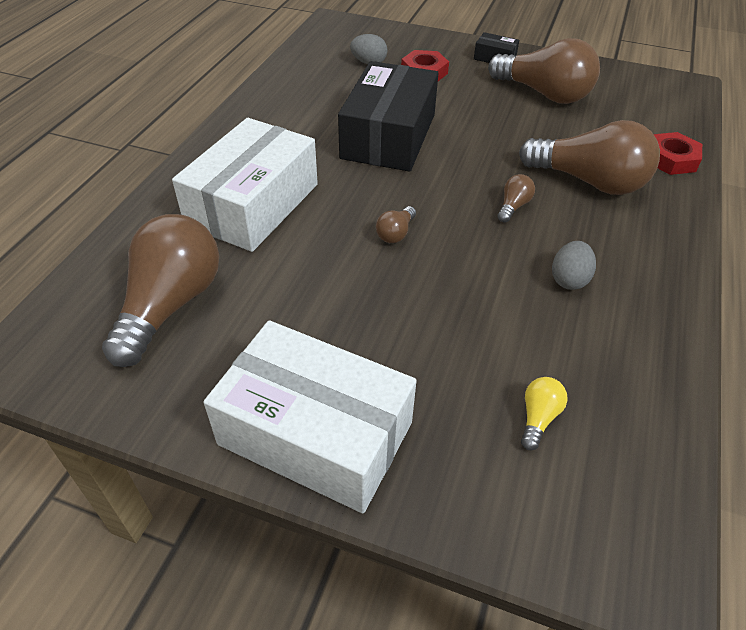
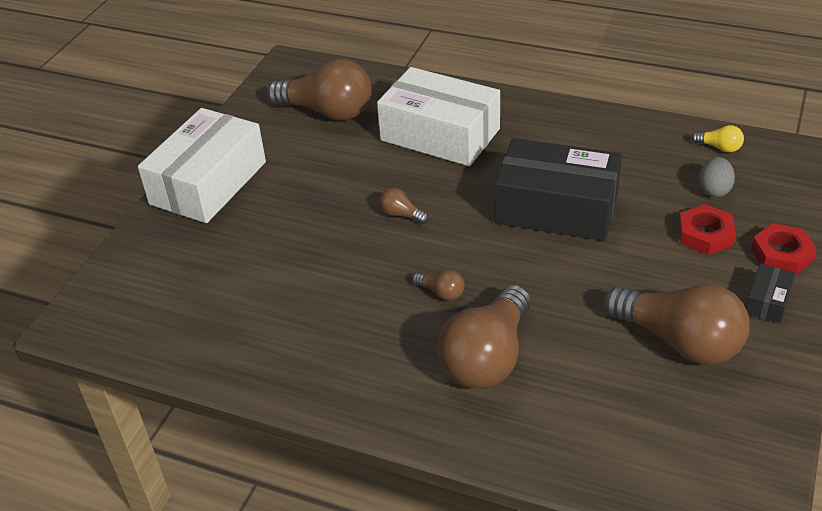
camera: 95 degrees right, 5 degrees down
(538, 418) = (196, 285): yellow light bulb -> yellow light bulb (719, 147)
(544, 94) = (679, 341): brown light bulb -> brown light bulb turned 90 degrees counterclockwise
(569, 279) = (335, 320): grey egg -> none
(671, 159) = (541, 445): red nut -> red nut (782, 254)

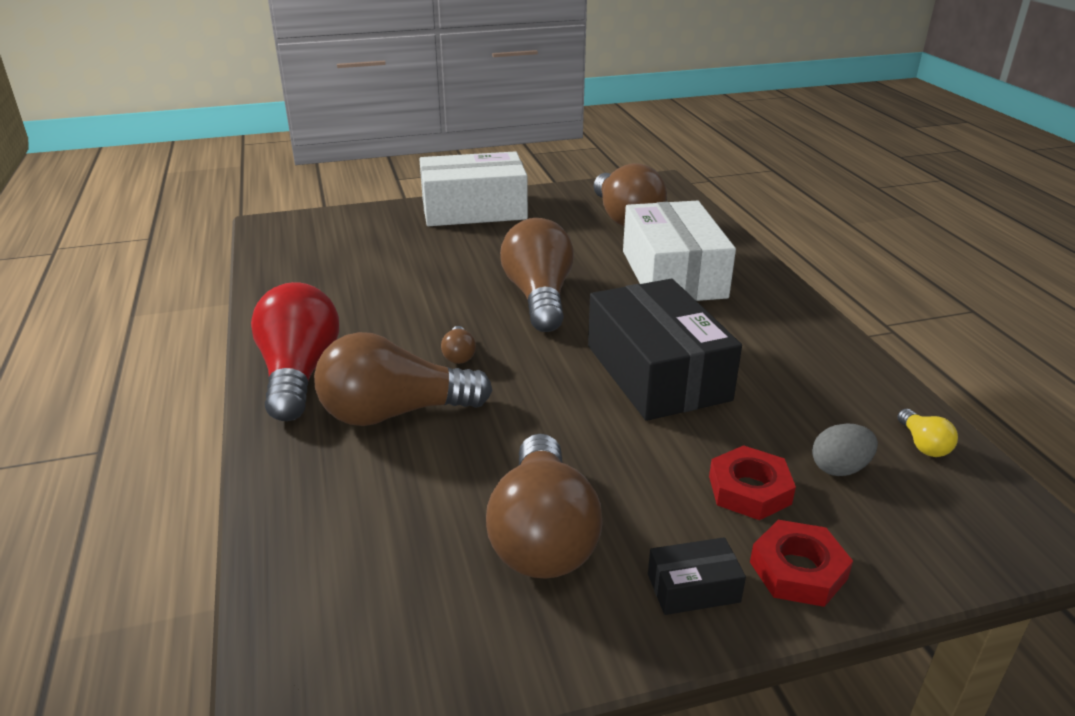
camera: 50 degrees right, 10 degrees down
(381, 393) = (299, 374): none -> red light bulb
(401, 215) = (539, 297): brown light bulb -> brown light bulb, size x2.39

